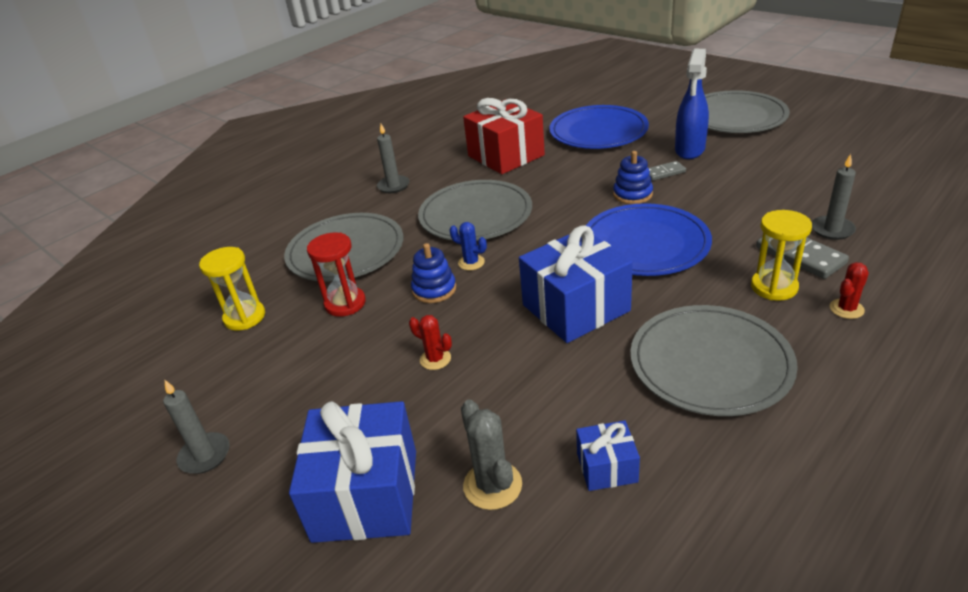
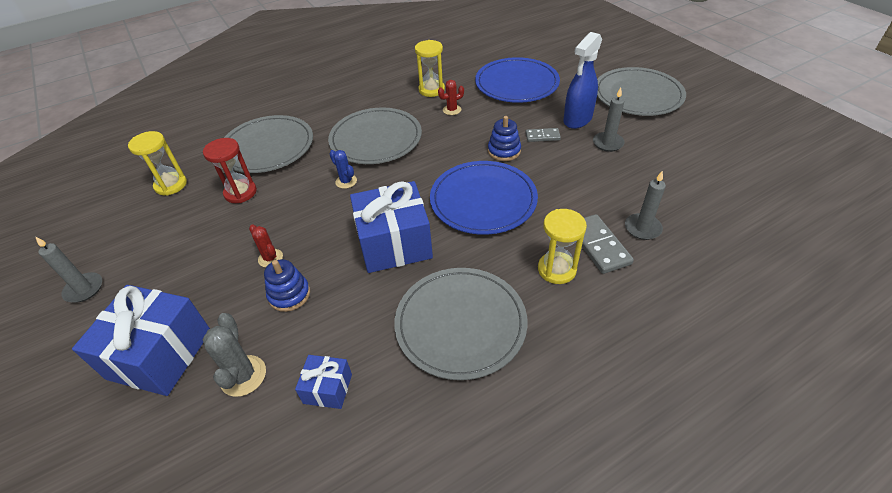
camera: 15 degrees right, 10 degrees up
(393, 186) = (334, 97): grey candle -> grey candle (608, 143)
(434, 289) = (306, 198): blue stacking toy -> blue stacking toy (289, 295)
(506, 156) = (431, 90): red gift -> yellow hourglass
(846, 309) = (601, 307): red cactus -> red cactus (452, 110)

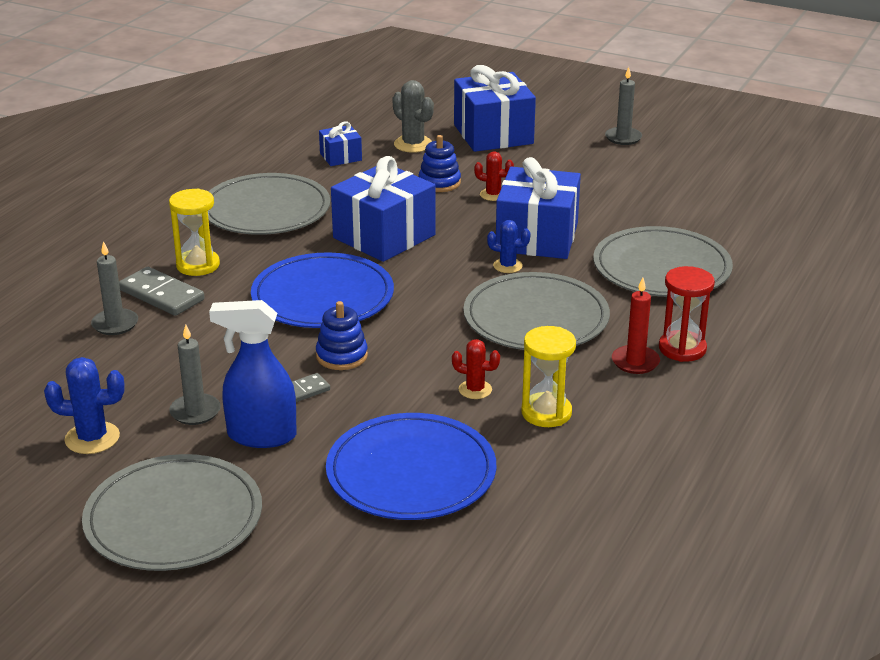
camera: 145 degrees right, 15 degrees down
(171, 185) = (700, 207): yellow hourglass -> none
(240, 192) = (611, 223): red hourglass -> red hourglass (682, 349)
(299, 199) = (537, 237): none -> blue gift
(362, 99) = (635, 362): none -> red candle
(452, 110) = (475, 390): red cactus -> red cactus turned 75 degrees clockwise
(577, 119) = (261, 436): blue spray bottle -> blue spray bottle turned 90 degrees counterclockwise
(673, 145) = (92, 438): none -> blue cactus

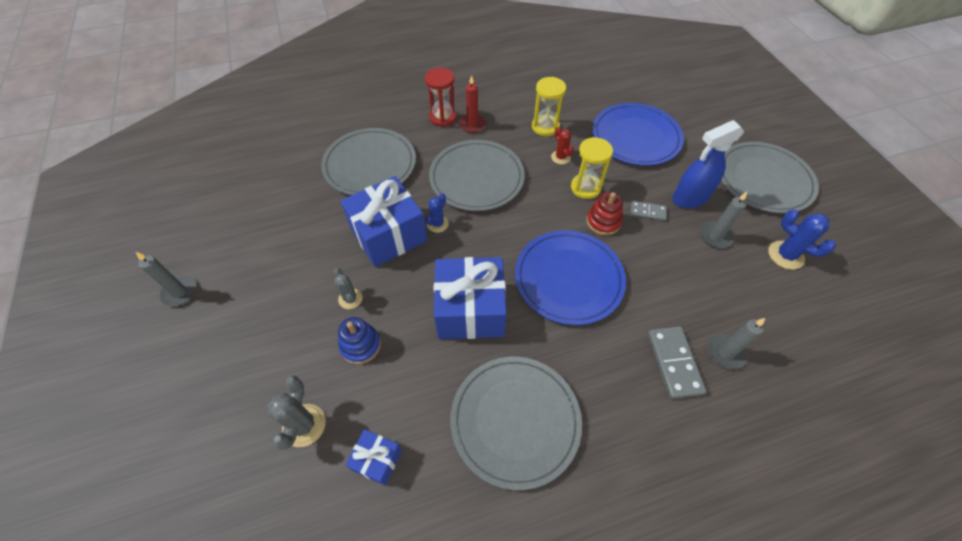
camera: 135 degrees left, 25 degrees up
(198, 265) = (624, 381): yellow hourglass -> yellow hourglass (585, 188)
(261, 436) = (690, 198): blue spray bottle -> blue spray bottle turned 105 degrees clockwise
(341, 356) = (603, 222): blue stacking toy -> red stacking toy
(493, 134) = (235, 382): blue gift -> none
(493, 195) = (350, 299): red cactus -> grey cactus
(507, 266) = (437, 224): blue cactus -> blue cactus turned 60 degrees clockwise

